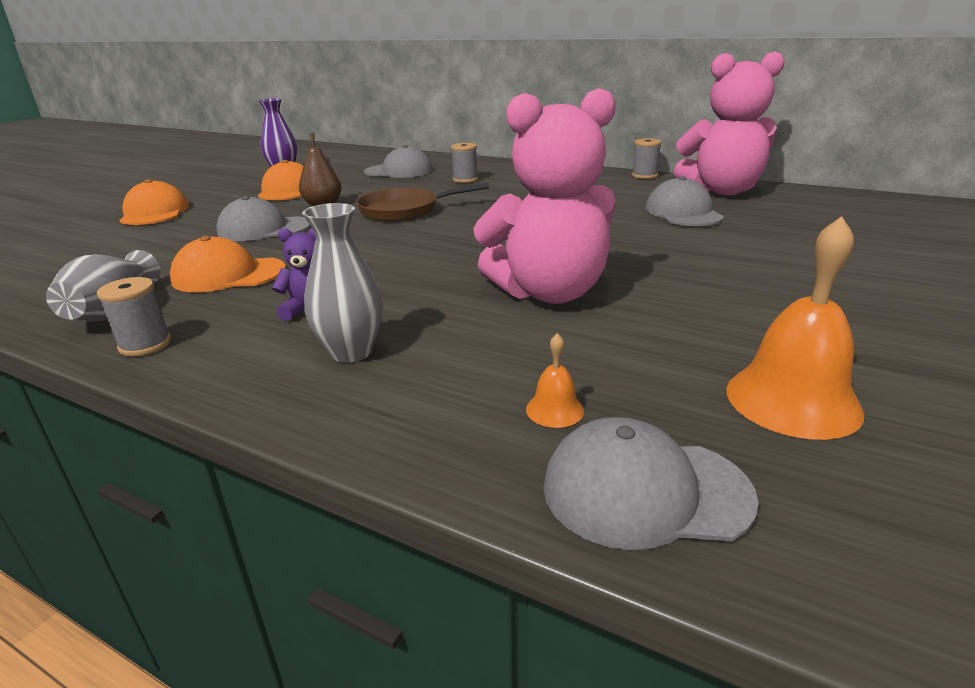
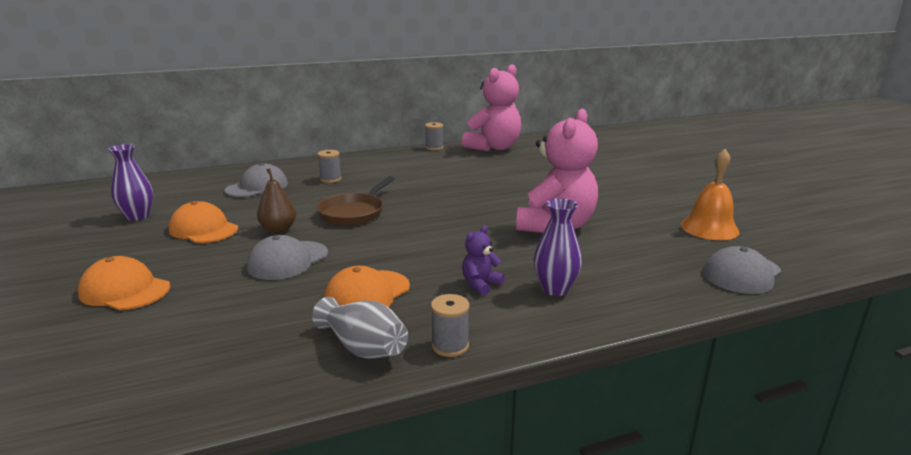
camera: 50 degrees left, 5 degrees down
(351, 352) = (555, 289): grey vase -> purple vase
(554, 410) = (670, 266): orange bell -> none
(683, 213) = (506, 165): grey cap -> none

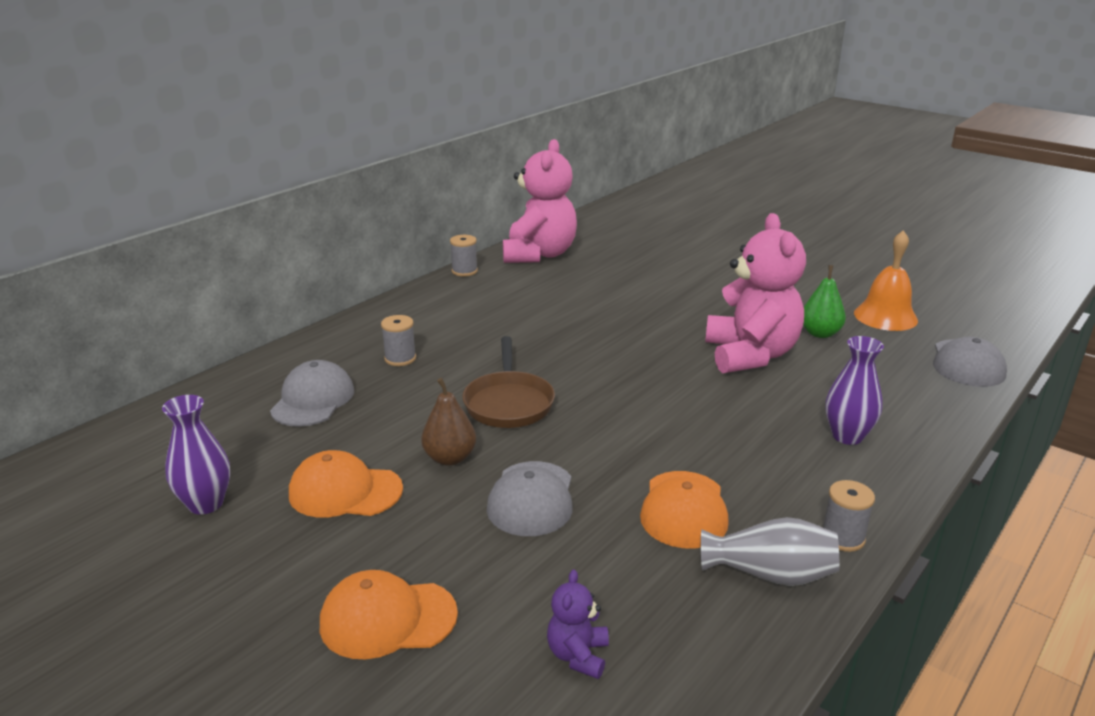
camera: 30 degrees left, 5 degrees up
(480, 284) = (776, 455): purple teddy bear -> purple teddy bear (578, 655)
(633, 226) = (820, 333): none -> green pear

